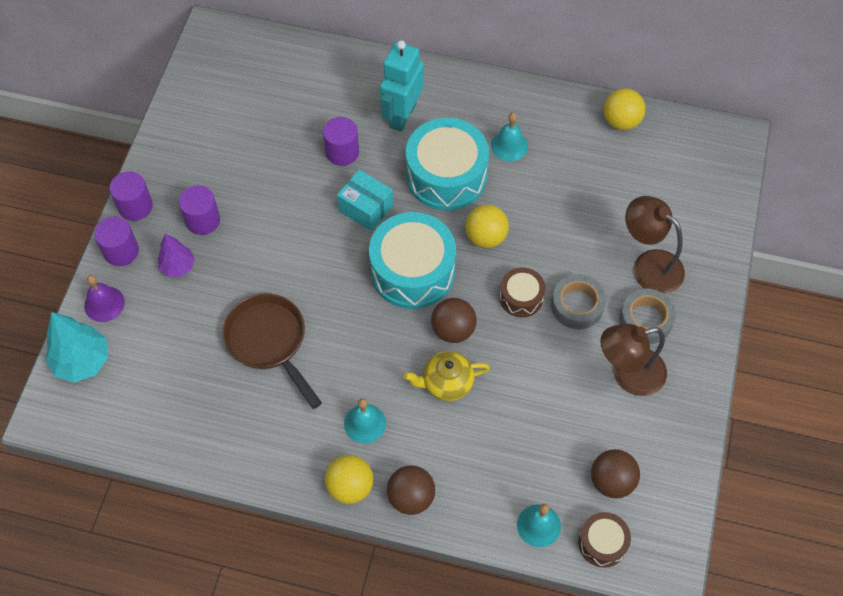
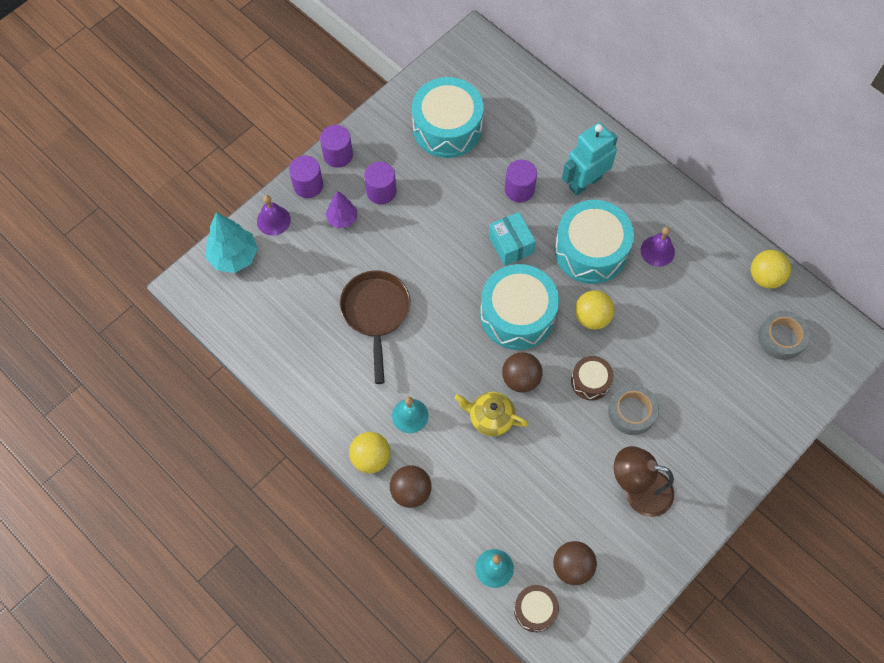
camera: 30 degrees right, 5 degrees up
(234, 127) = (447, 127): none -> turquoise drum
(509, 145) = (657, 251): turquoise bell -> purple bell
(645, 320) = (681, 454): grey tape -> grey tape (781, 338)
(649, 265) = (712, 410): brown lamp -> none

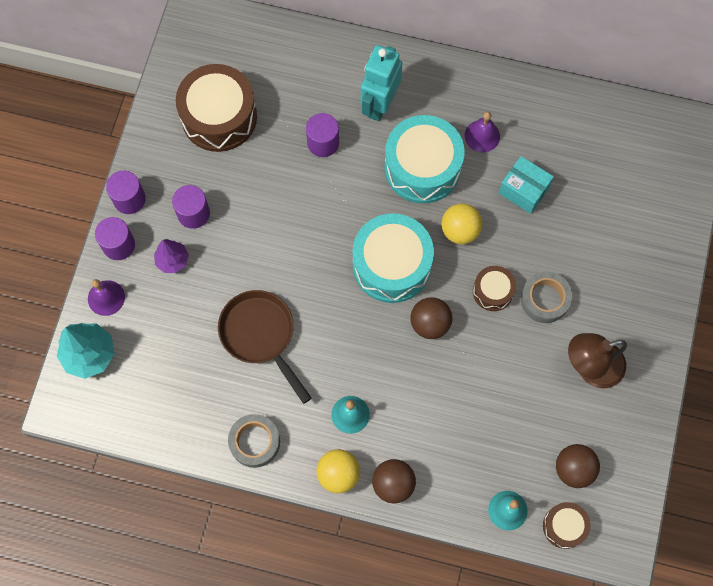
camera: 30 degrees left, 5 degrees up
(447, 127) = (219, 117): turquoise drum -> brown drum
(490, 418) = (424, 375): yellow teapot -> none
(511, 245) = (347, 201): turquoise box -> turquoise box (523, 190)
(765, 277) = (589, 110): yellow ball -> none
(781, 338) = (634, 160): grey tape -> grey tape (254, 442)

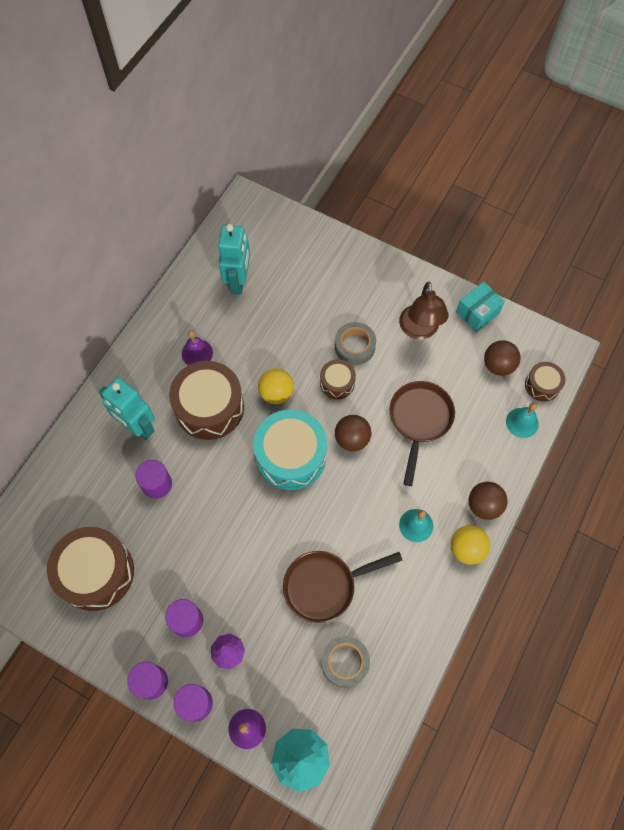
camera: 75 degrees left, 5 degrees down
(254, 442) = (423, 615): grey tape -> grey tape (345, 662)
(422, 167) = (209, 407): turquoise drum -> brown drum
(474, 392) = (419, 420): none -> brown pan
(523, 190) = (256, 335): turquoise box -> turquoise box (477, 313)
(586, 152) = (238, 281): none -> turquoise robot

